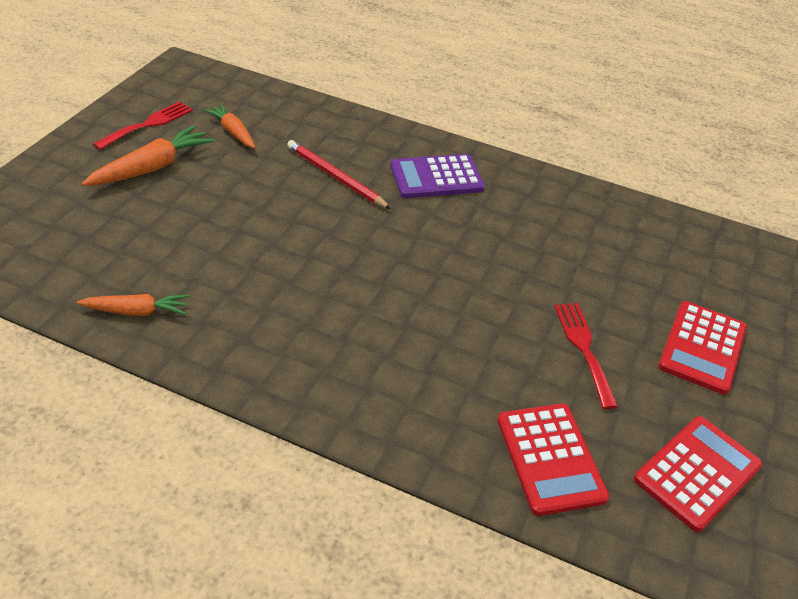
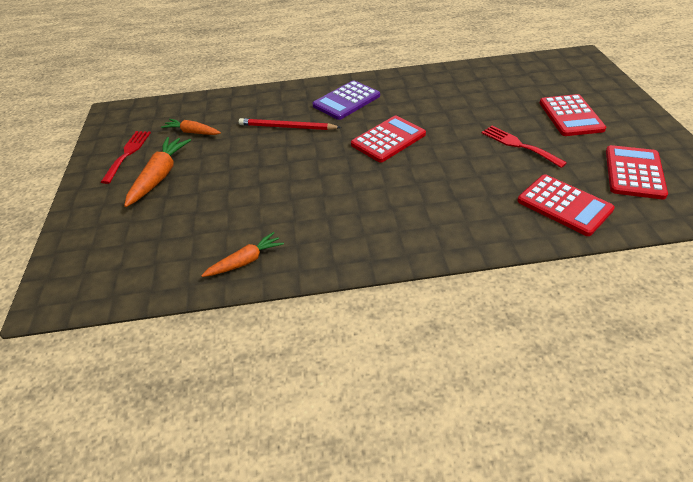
camera: 25 degrees left, 0 degrees up
(431, 253) = (388, 139): none -> red calculator

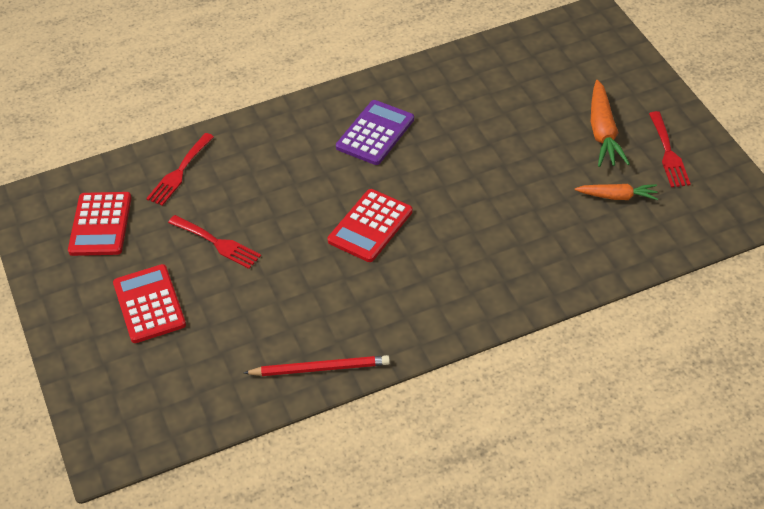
camera: 165 degrees right, 5 degrees up
(245, 261) = (455, 70): orange carrot -> none
(287, 127) = (502, 225): red pencil -> red pencil (319, 368)
(346, 101) = (446, 286): purple calculator -> purple calculator (375, 133)
(564, 205) = (179, 172): red calculator -> red fork

